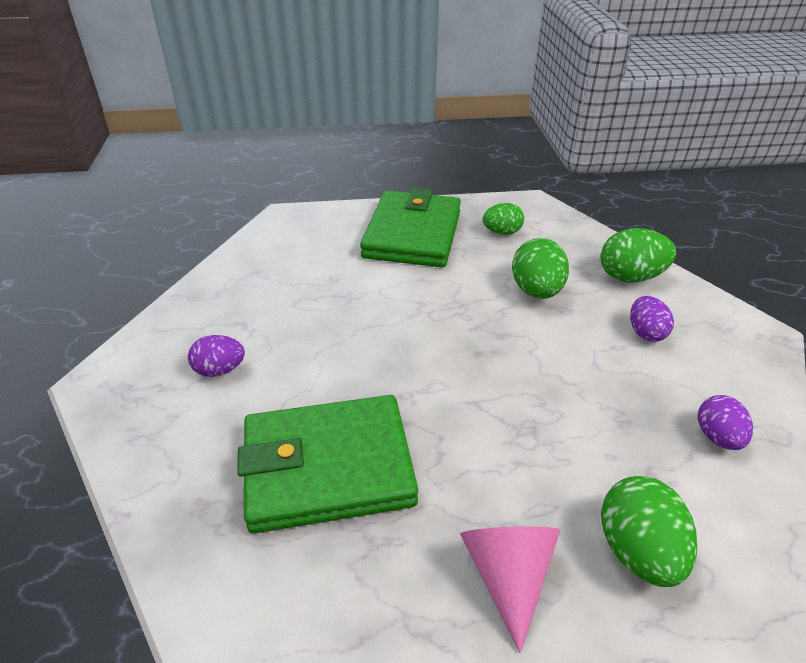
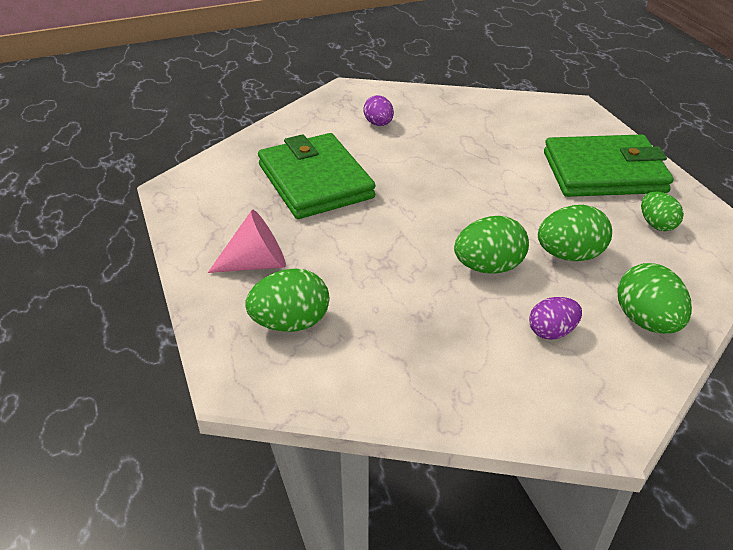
camera: 75 degrees right, 0 degrees up
(547, 348) = (488, 267): none -> green egg
(717, 437) = (425, 376): purple egg -> none

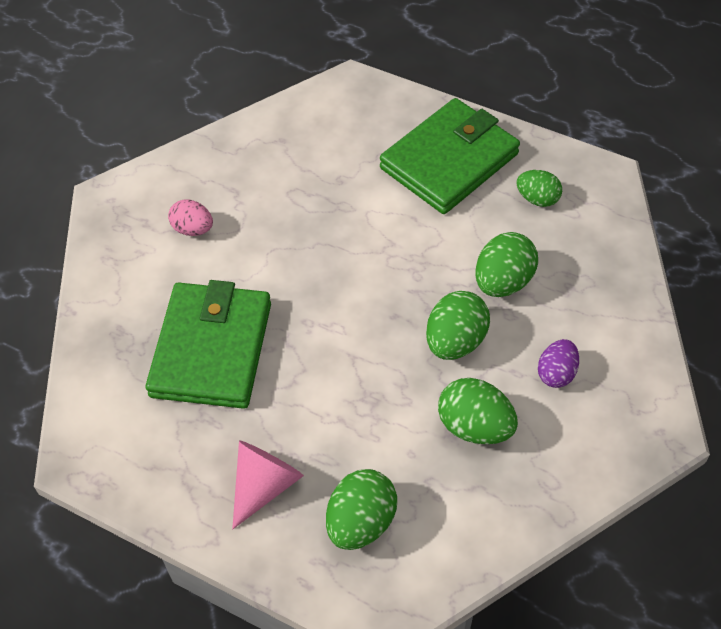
camera: 40 degrees left, 15 degrees up
(315, 181) = (211, 349): green wallet -> green wallet turned 75 degrees clockwise
(378, 124) = (193, 229): purple egg -> pink egg
(646, 321) = (608, 312): green egg -> green egg (474, 426)

